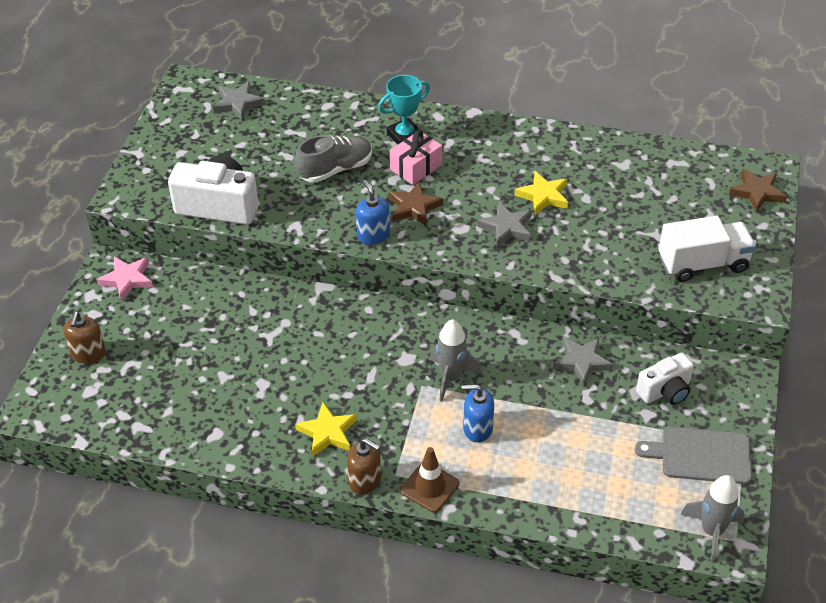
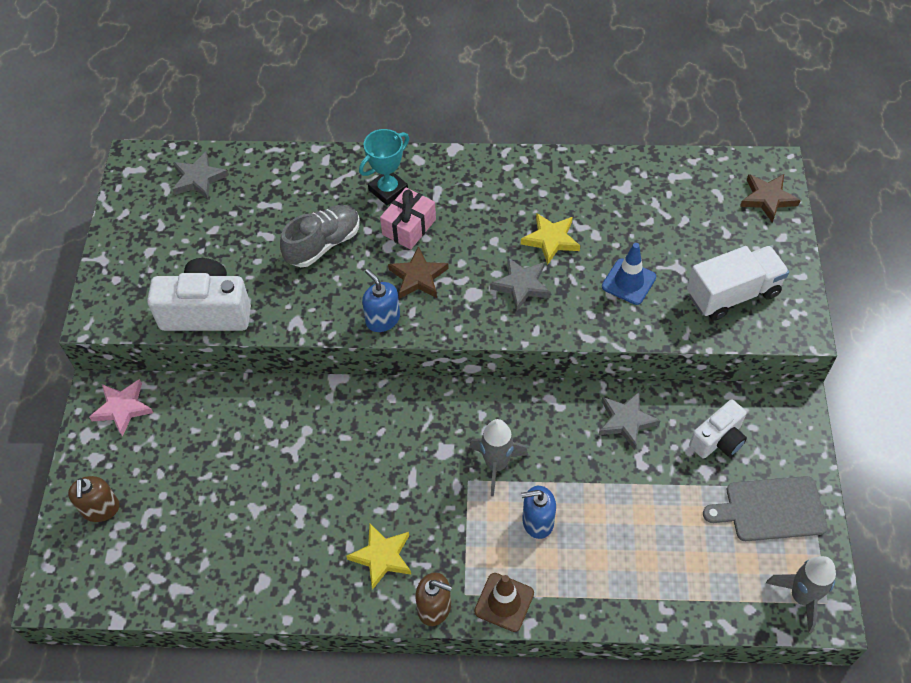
camera: 10 degrees left, 10 degrees up
(607, 239) = (628, 282): none -> blue traffic cone

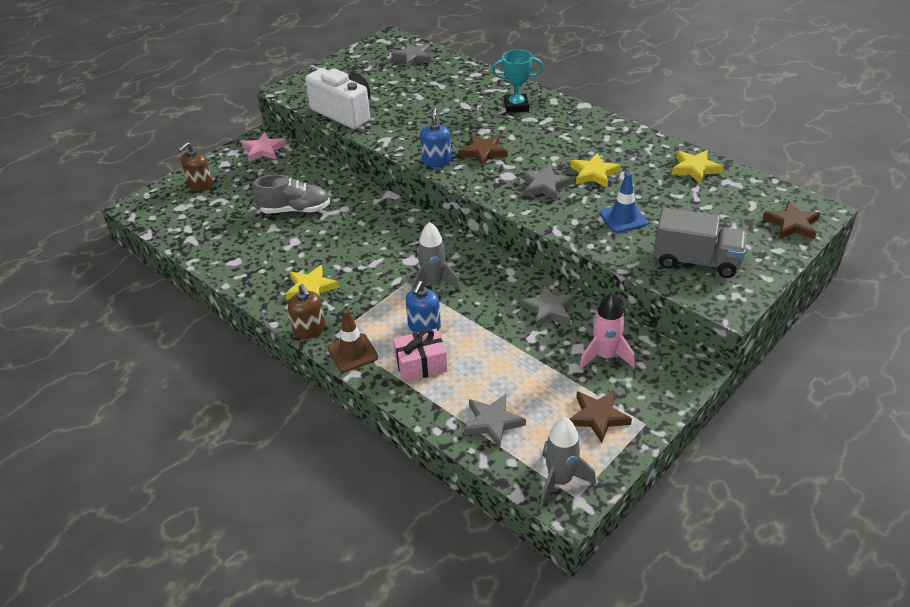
camera: 40 degrees right, 15 degrees down
(323, 244) = (445, 113): grey shoe -> grey shoe (295, 210)
(409, 227) = (507, 128): pink gift -> pink gift (421, 365)
(537, 521) = (424, 326): blue soap dispenser -> blue soap dispenser turned 105 degrees counterclockwise
(633, 177) = (695, 169): none -> yellow star
(697, 581) = (493, 422): none -> grey star
(718, 440) = (604, 356): white camera -> pink rocket
(732, 294) = (696, 261): white truck -> grey truck
(770, 509) = (598, 417): grey cutting board -> brown star

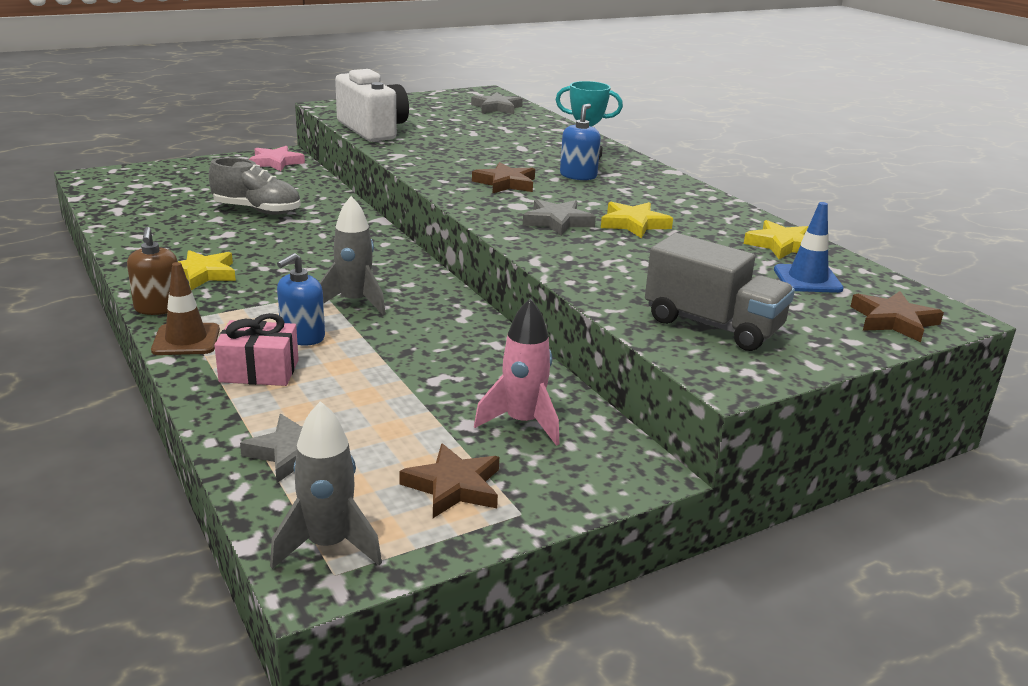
camera: 15 degrees right, 15 degrees down
(200, 185) = (177, 174): brown soap dispenser -> none
(436, 161) = (440, 179): blue soap dispenser -> blue soap dispenser (578, 176)
(548, 309) = (484, 358): grey star -> none
(623, 218) = (639, 267): blue traffic cone -> blue traffic cone (807, 279)

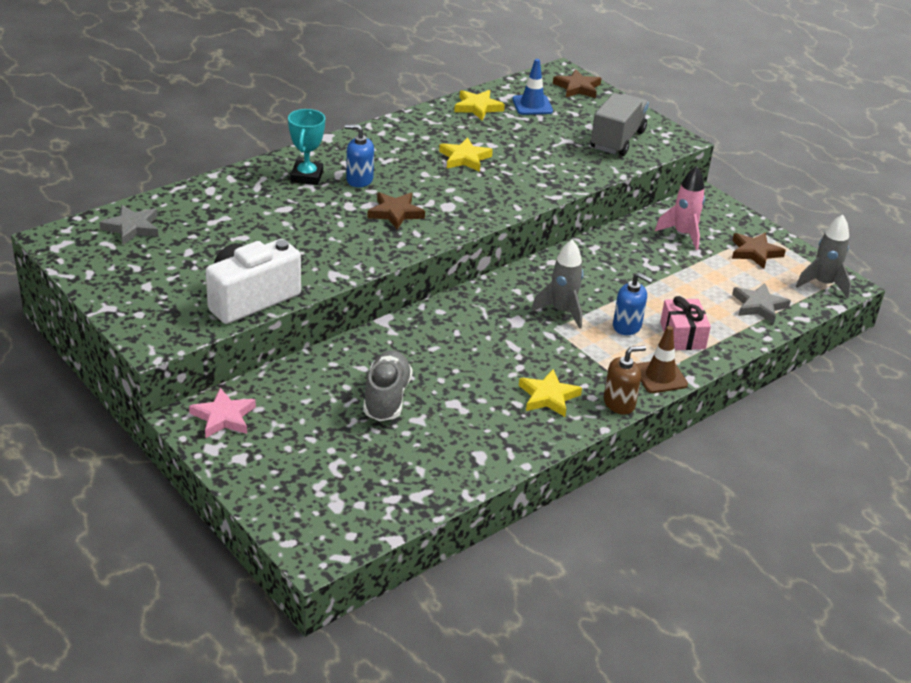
camera: 100 degrees left, 10 degrees up
(557, 222) = (476, 188): grey star -> none

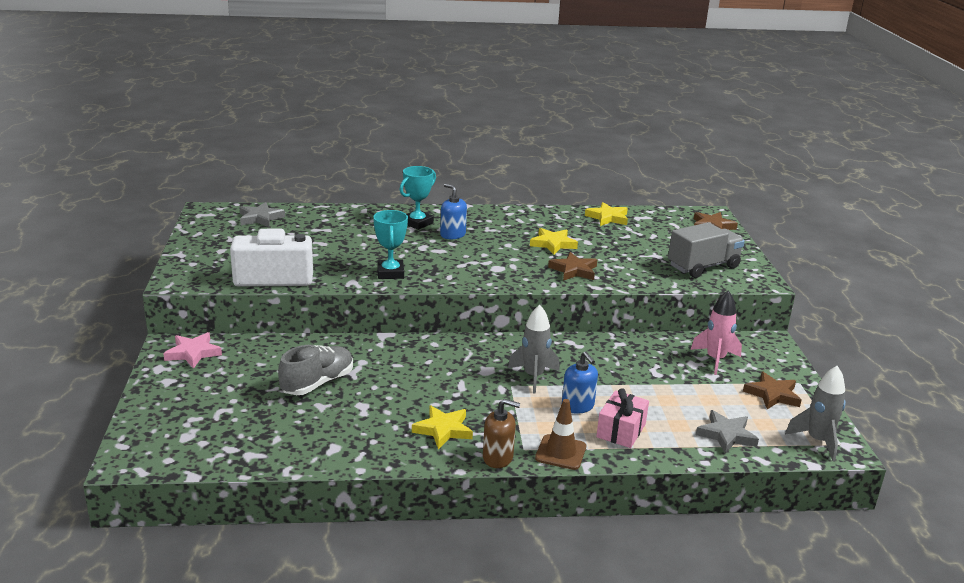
camera: 35 degrees right, 10 degrees down
(357, 249) = (390, 273): none -> turquoise trophy
(395, 213) = (450, 261): brown star -> brown star (574, 270)
(532, 105) = (656, 227): blue traffic cone -> none

